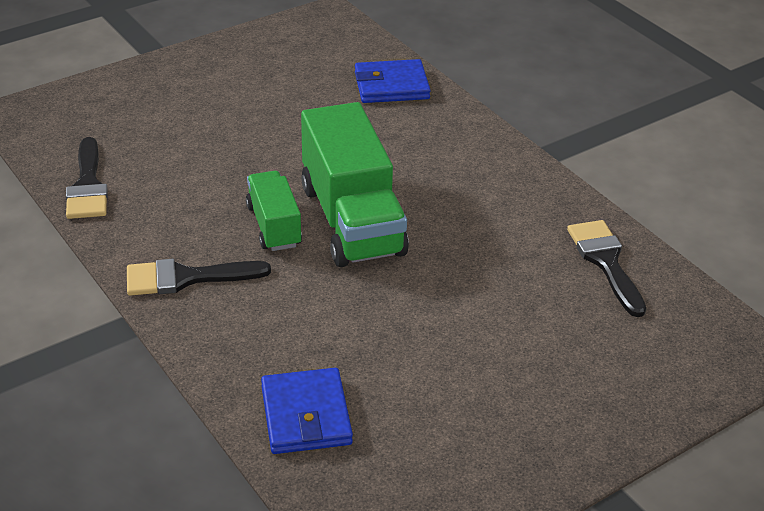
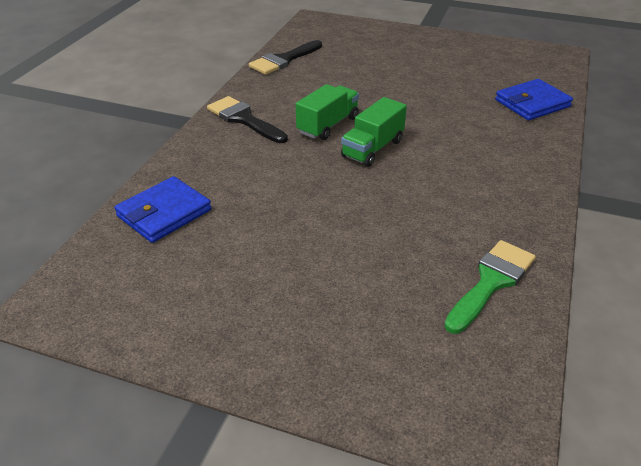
camera: 55 degrees right, 0 degrees up
(352, 220) = (372, 148): green truck -> green truck, size x0.55
(391, 86) = (532, 103): blue wallet -> blue wallet turned 75 degrees counterclockwise
(605, 262) = (491, 282): black brush -> green brush

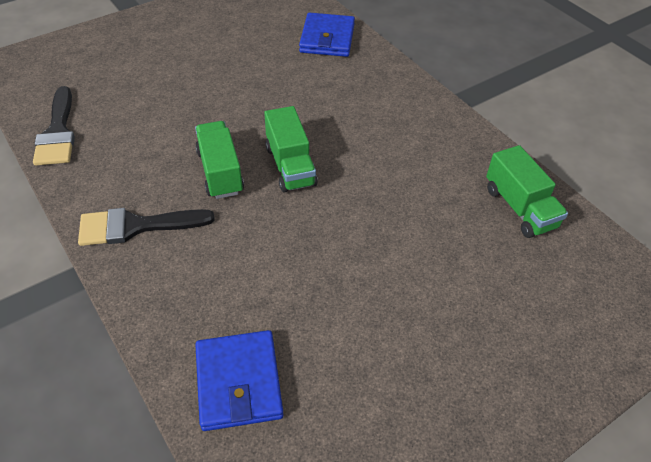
camera: 55 degrees left, 10 degrees up
(491, 282) = (520, 208): green brush -> green truck

